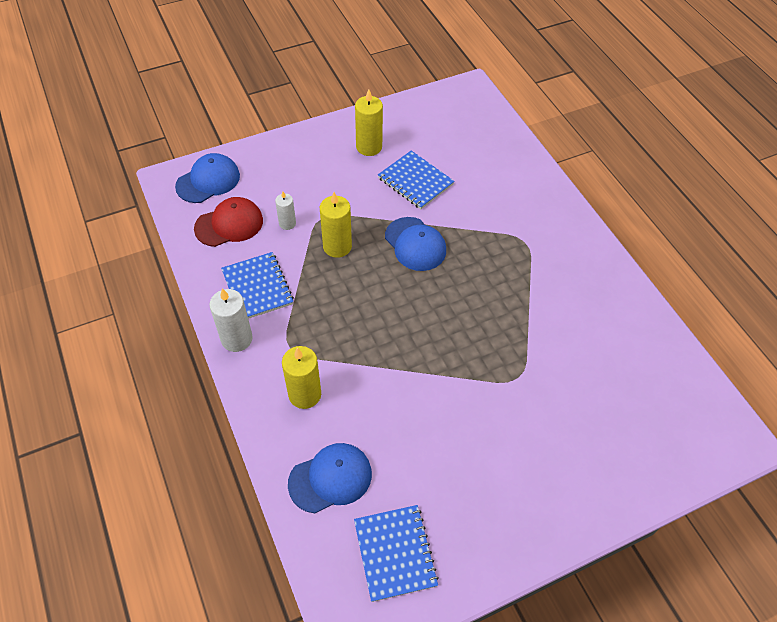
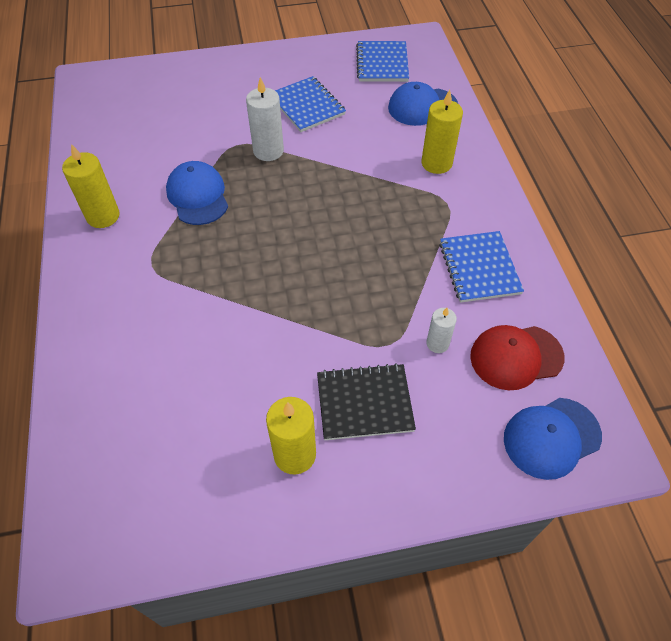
camera: 165 degrees left, 0 degrees up
(237, 339) = (502, 220): white candle -> white candle (268, 151)
(332, 179) = (364, 403): none -> black notebook
(337, 246) = (378, 300): yellow candle -> yellow candle (103, 216)
(415, 181) = (247, 376): blue notebook -> blue notebook (307, 106)
(415, 244) = (282, 285): blue cap -> blue cap (198, 196)

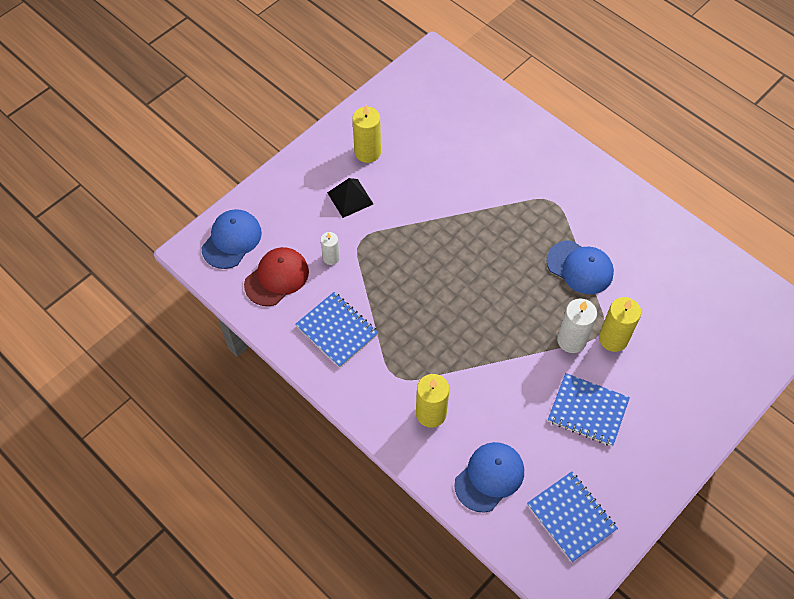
camera: 145 degrees right, 5 degrees up
(103, 216) = (623, 213): yellow candle -> yellow candle (613, 339)
(364, 403) = (350, 198): black notebook -> black pyramid

